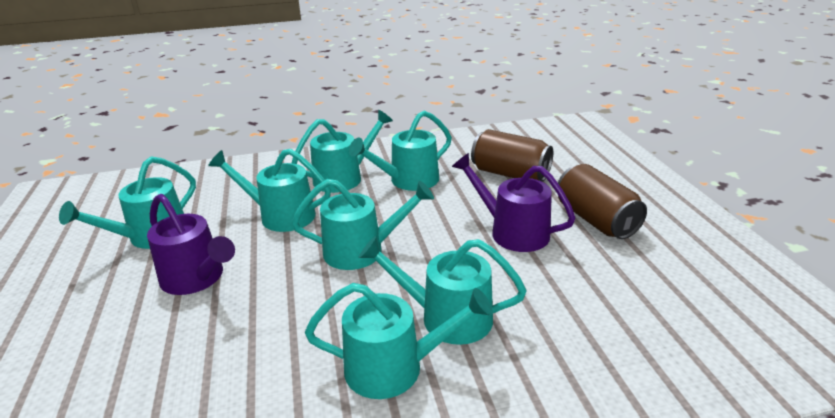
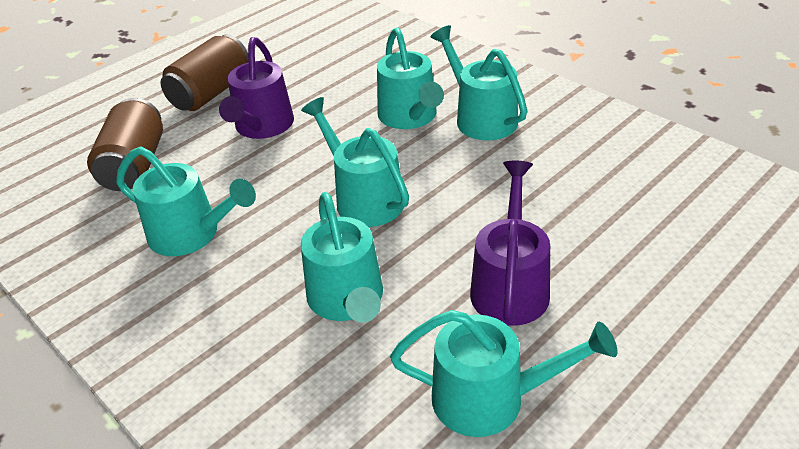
camera: 120 degrees left, 10 degrees up
(344, 178) = (213, 298): turquoise watering can -> none

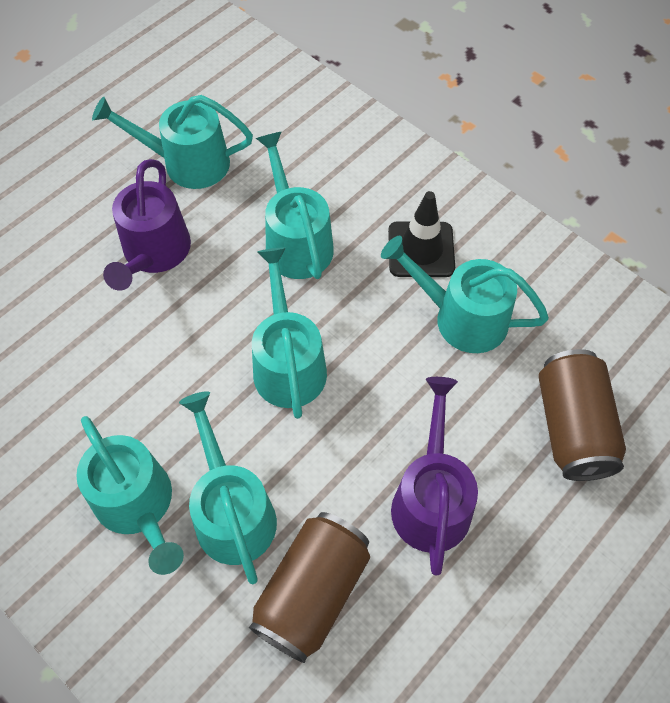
camera: 175 degrees right, 20 degrees up
(209, 294) = (421, 249): none -> black traffic cone
(211, 93) = (530, 590): brown can -> brown can (312, 592)
(363, 198) = (288, 363): turquoise watering can -> turquoise watering can turned 150 degrees counterclockwise

